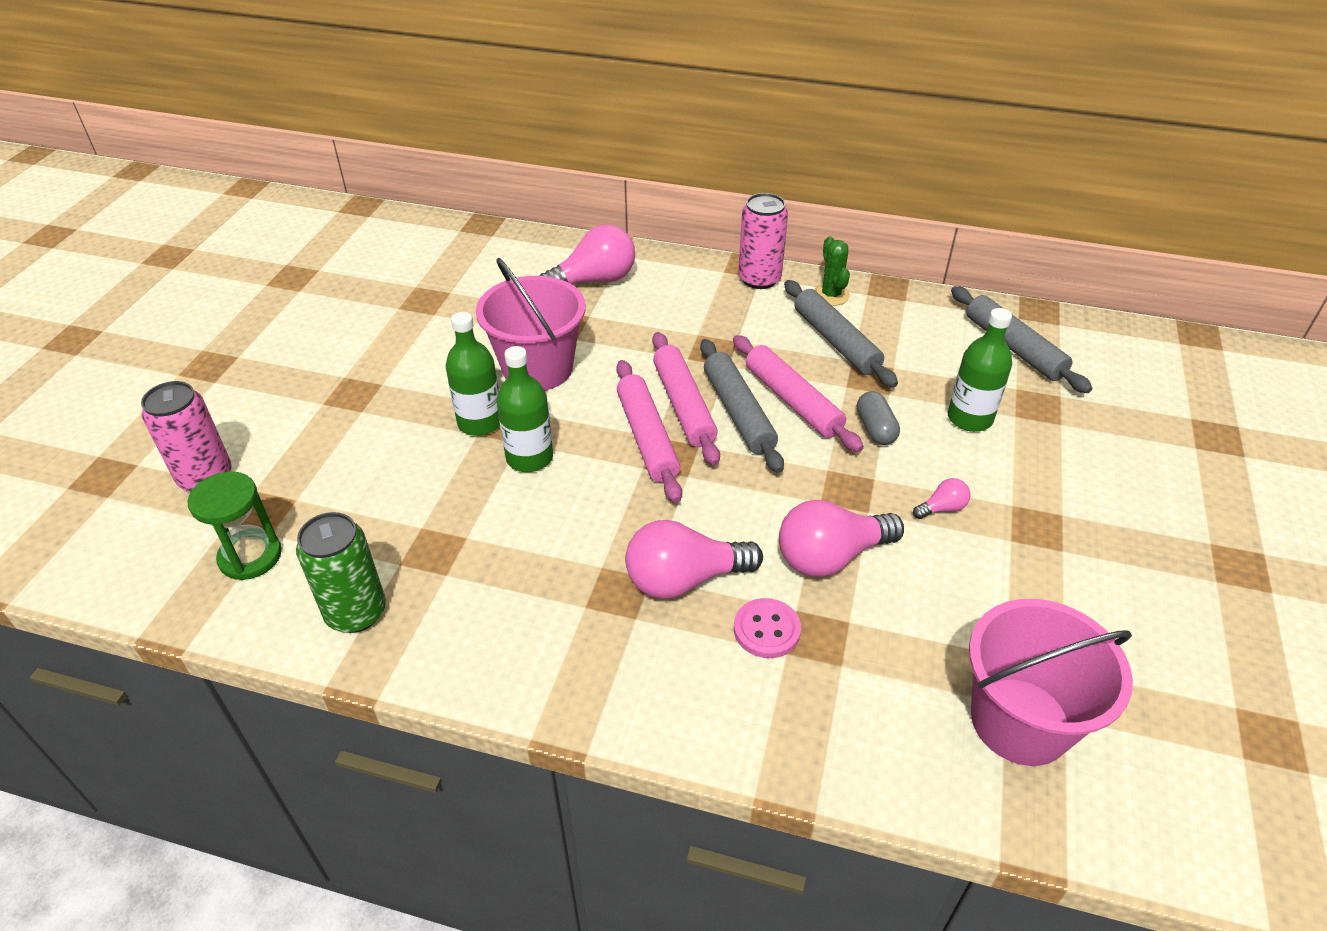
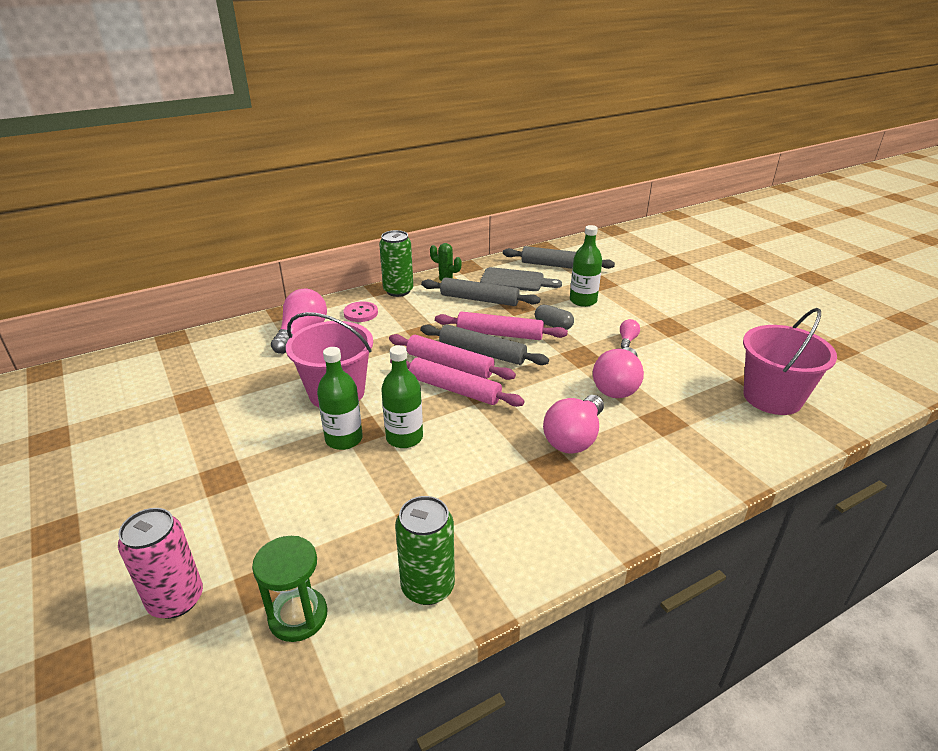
camera: 45 degrees left, 10 degrees down
(759, 279) = (398, 291): pink can -> green can
(766, 630) = (641, 433): pink button -> pink button (360, 313)
(922, 340) = (516, 280): none -> grey cutting board

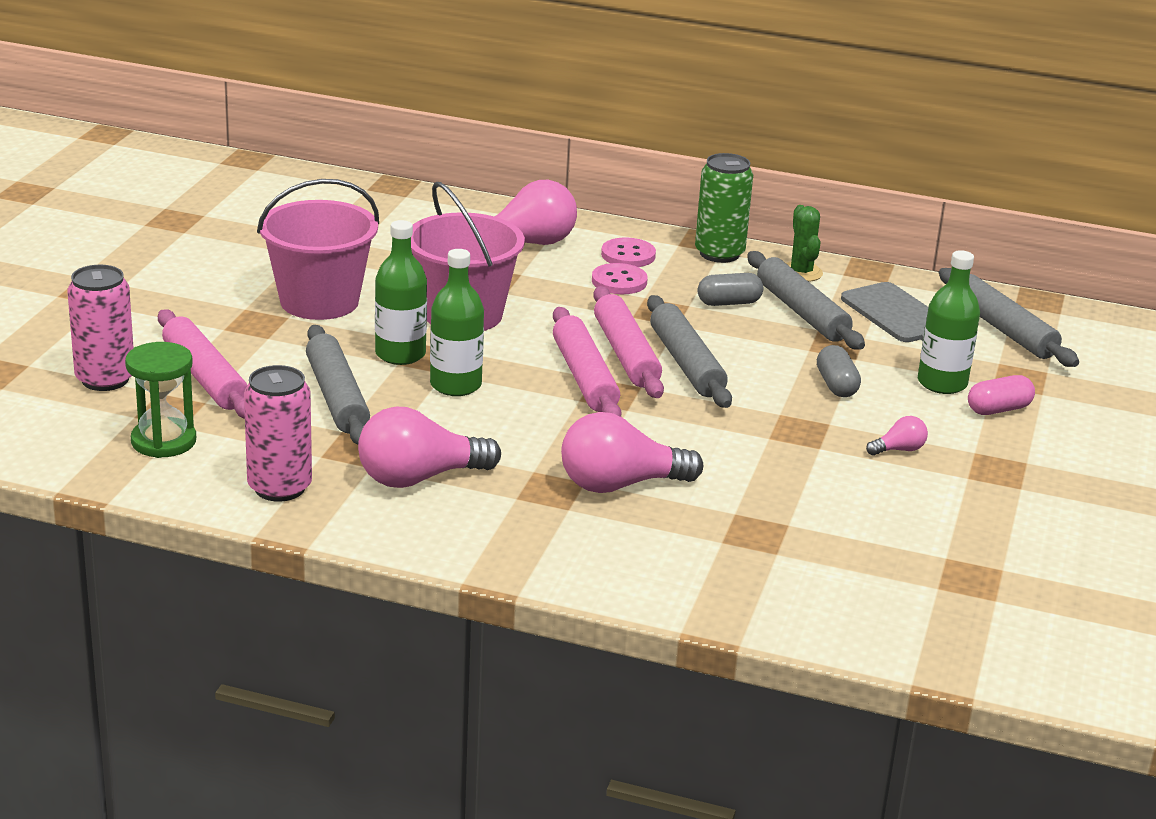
camera: 45 degrees right, 5 degrees down
(355, 493) = (337, 397): none -> grey rolling pin
(380, 329) = (619, 281): none -> pink button
(428, 587) = (279, 487): green can -> pink can
(444, 312) = (729, 303): none -> grey capsule
(500, 334) = (748, 358): pink rolling pin -> pink rolling pin (205, 377)
(617, 386) = (775, 478): pink light bulb -> pink light bulb (419, 478)
(619, 300) = (998, 409): none -> pink capsule
(772, 397) = (950, 600): pink bucket -> pink bucket (319, 301)

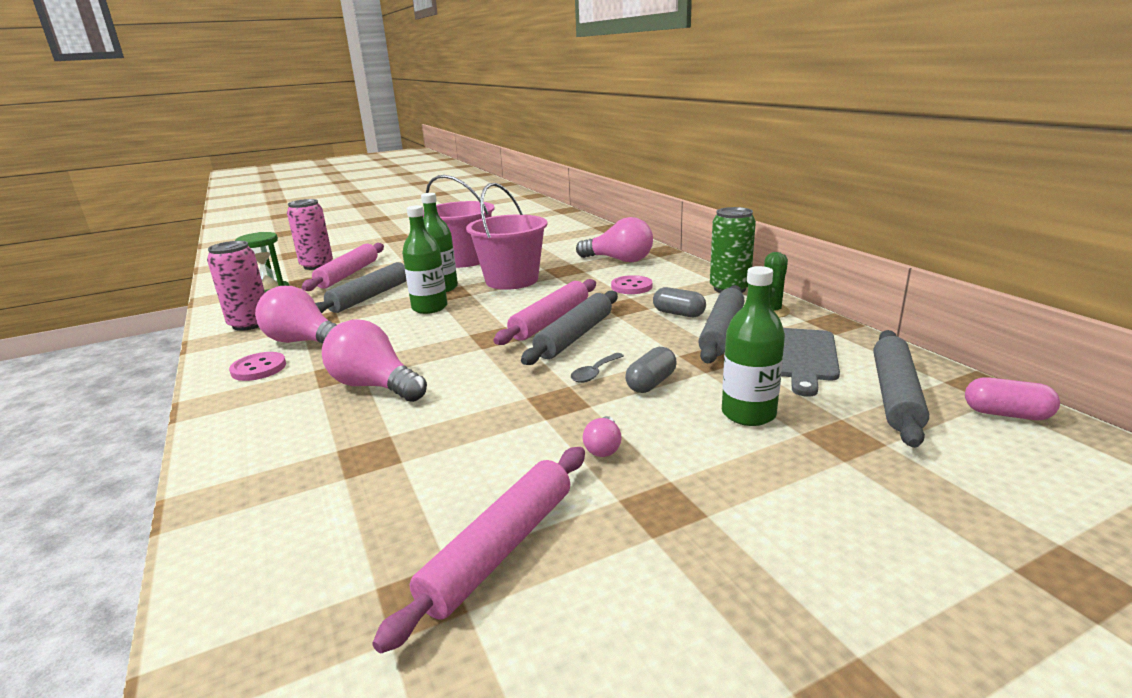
camera: 50 degrees right, 5 degrees down
(584, 377) = (500, 324): pink rolling pin -> pink rolling pin (500, 549)
(628, 255) = (666, 277): pink button -> pink button (259, 368)
(778, 394) = (594, 373): none -> grey spoon
(899, 450) = (603, 447): pink light bulb -> pink light bulb turned 75 degrees clockwise
(998, 409) = (767, 455): pink capsule -> pink capsule (1006, 414)

